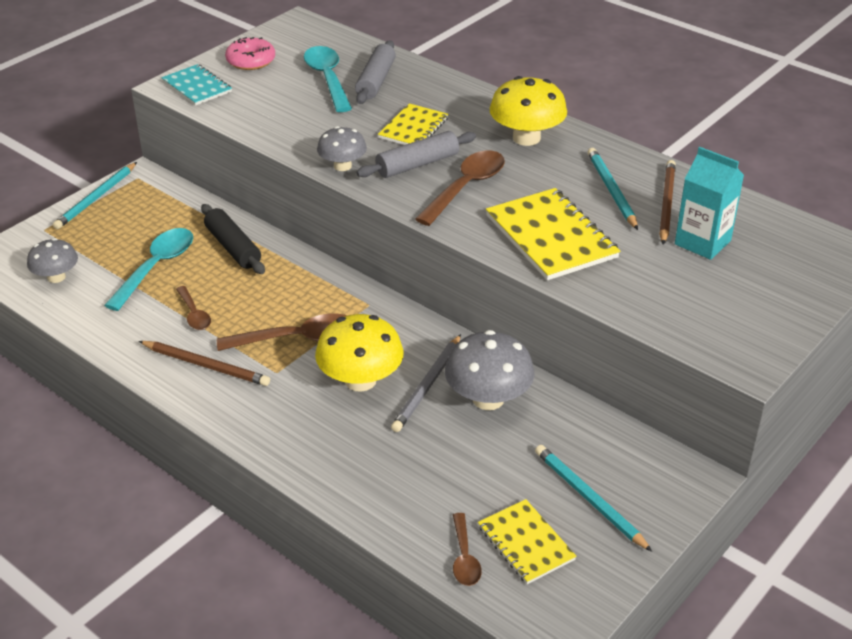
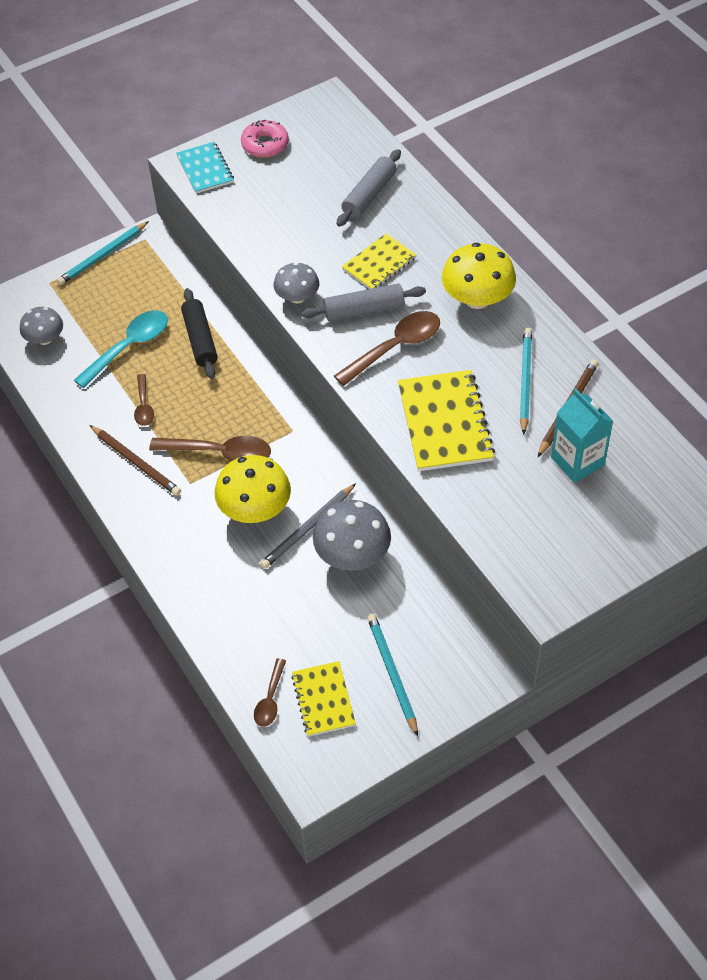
camera: 20 degrees right, 15 degrees up
(327, 79) = (326, 183): turquoise spoon -> none

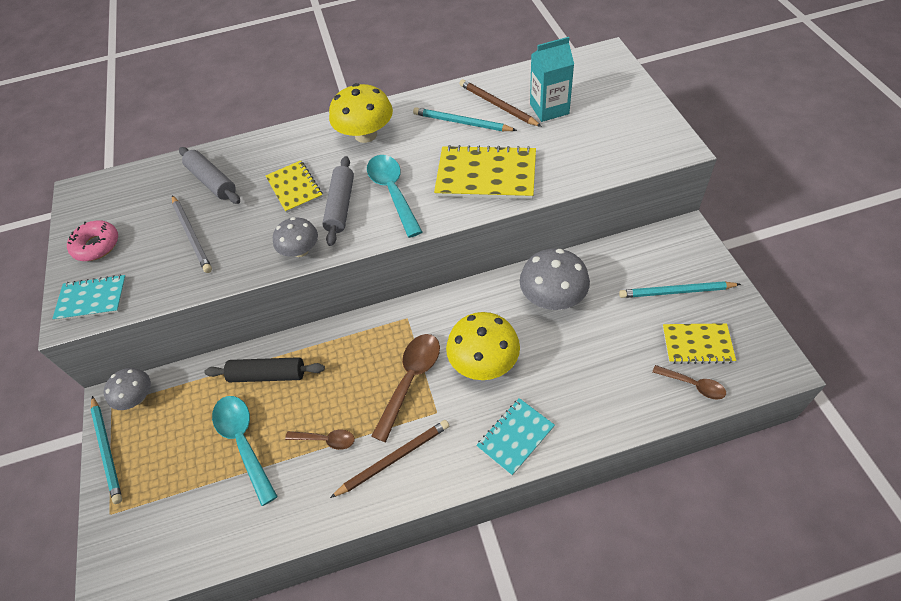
camera: 70 degrees left, 0 degrees up
(45, 338) = (186, 531): grey mushroom -> grey mushroom (137, 397)
(178, 552) = (515, 437): none -> turquoise notebook
(308, 528) = (517, 325): grey pencil -> grey pencil (192, 235)
(395, 347) = (393, 192): brown spoon -> turquoise spoon

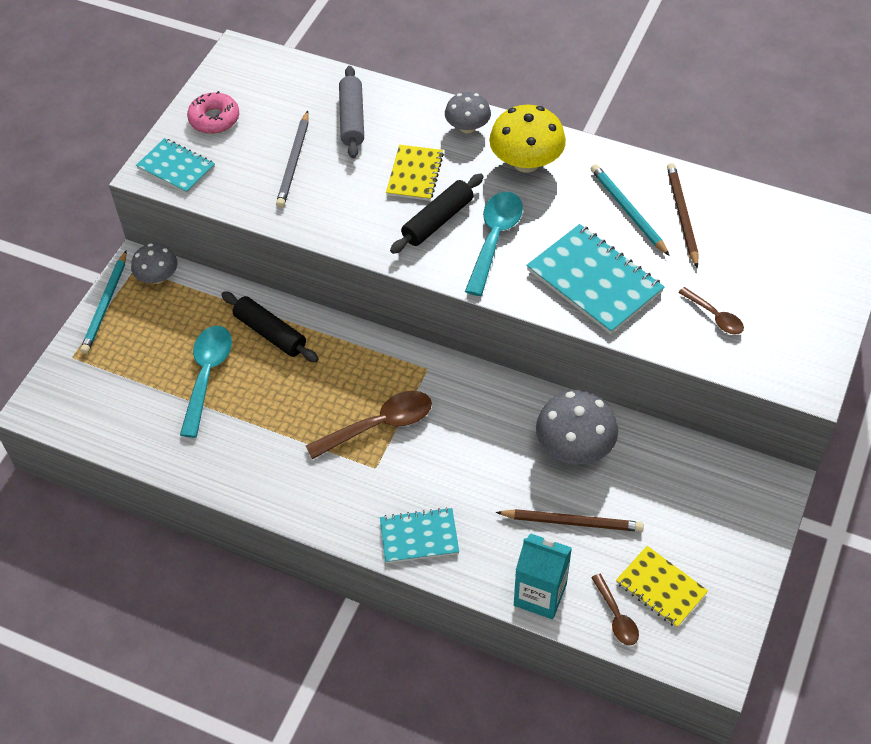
camera: 35 degrees right, 0 degrees up
(300, 250) = (367, 239): grey mushroom -> grey mushroom (467, 127)
(326, 440) = (269, 422): brown spoon -> brown spoon (715, 316)
(341, 206) = (438, 221): grey rolling pin -> black rolling pin
(394, 458) = (307, 477): brown pencil -> brown pencil (572, 522)
(484, 362) = (455, 457): yellow mushroom -> none
(486, 175) = (594, 281): yellow notebook -> turquoise notebook
(549, 109) = (728, 255): turquoise carton -> turquoise carton (540, 595)
(676, 292) = (696, 529): turquoise pencil -> none

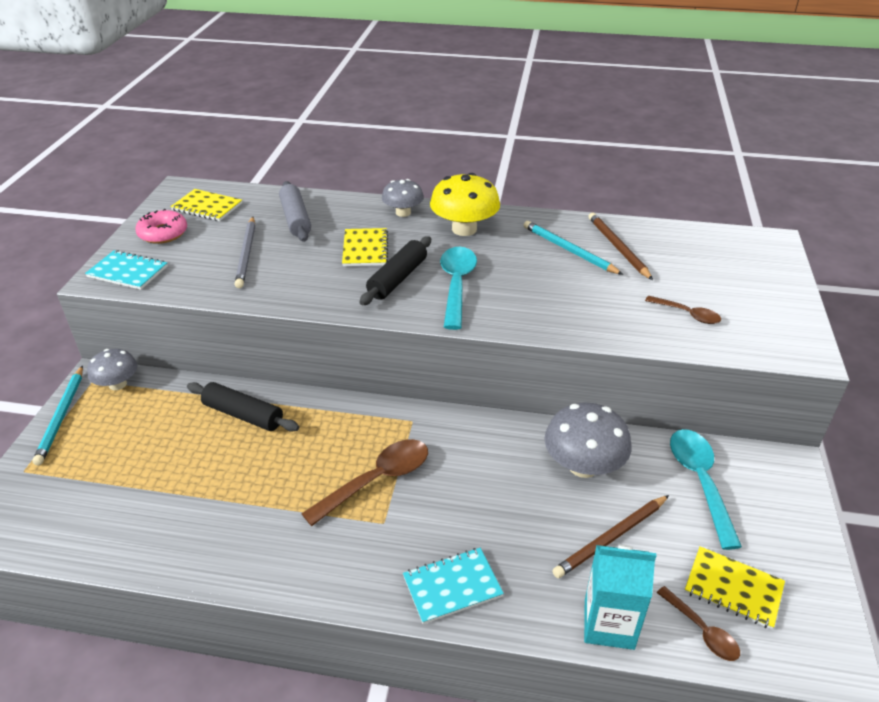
camera: 15 degrees left, 15 degrees down
(207, 375) = (180, 464): turquoise spoon -> turquoise spoon (700, 481)
(263, 86) = (207, 207): none -> yellow notebook
(572, 522) = (611, 538): brown pencil -> brown pencil turned 150 degrees clockwise
(594, 281) = (563, 303): turquoise notebook -> none

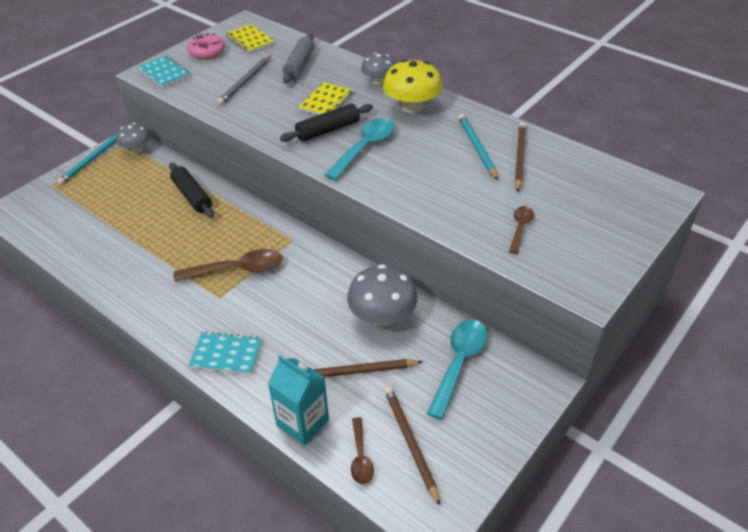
camera: 30 degrees right, 5 degrees up
(687, 314) = (520, 228): brown spoon -> brown spoon turned 135 degrees counterclockwise
(733, 588) = (410, 443): yellow notebook -> brown pencil

